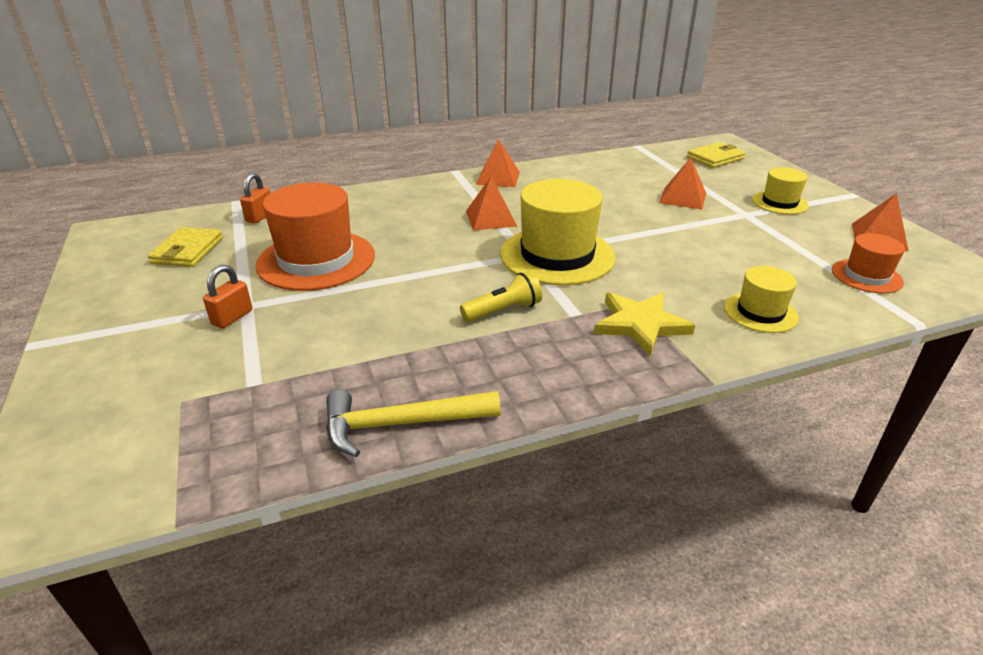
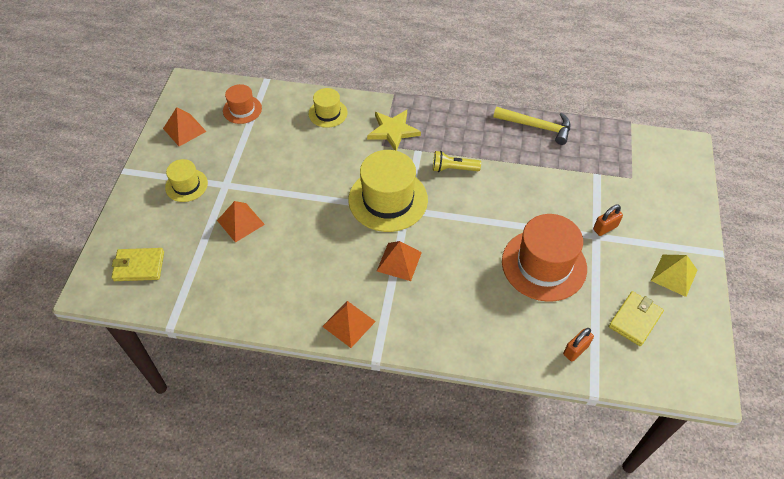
camera: 150 degrees left, 20 degrees up
(123, 300) = (674, 275): none -> yellow pyramid

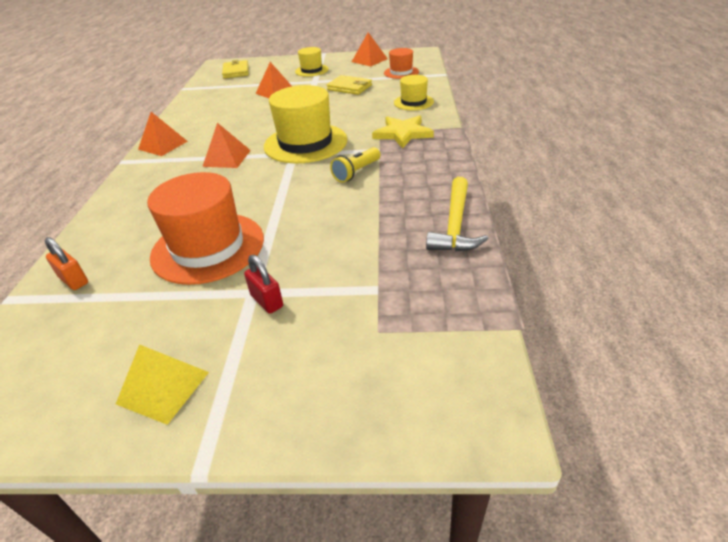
camera: 85 degrees right, 15 degrees down
(453, 169) = (356, 172): yellow flashlight -> yellow flashlight turned 135 degrees counterclockwise
(605, 228) = (267, 301): orange padlock -> red padlock
(635, 320) = (95, 337): yellow wallet -> yellow wallet (349, 87)

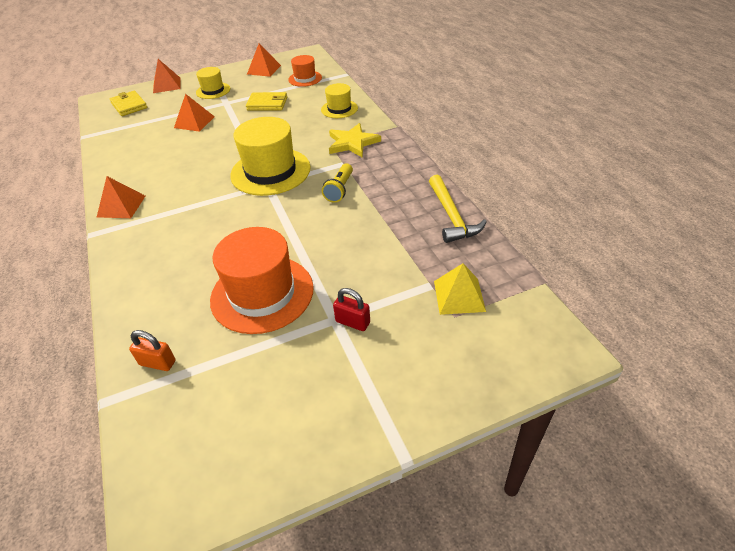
camera: 25 degrees left, 5 degrees up
(163, 387) = (326, 416): yellow pyramid -> yellow pyramid (459, 296)
(227, 158) = (204, 204): orange pyramid -> orange pyramid (166, 85)

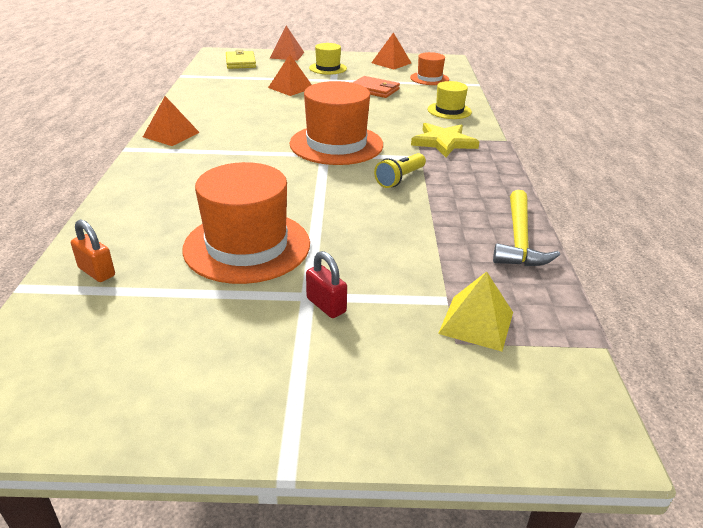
camera: 20 degrees right, 10 degrees down
(267, 104) = (374, 90): yellow wallet -> orange wallet
(270, 171) = (336, 144): yellow hat -> orange hat

